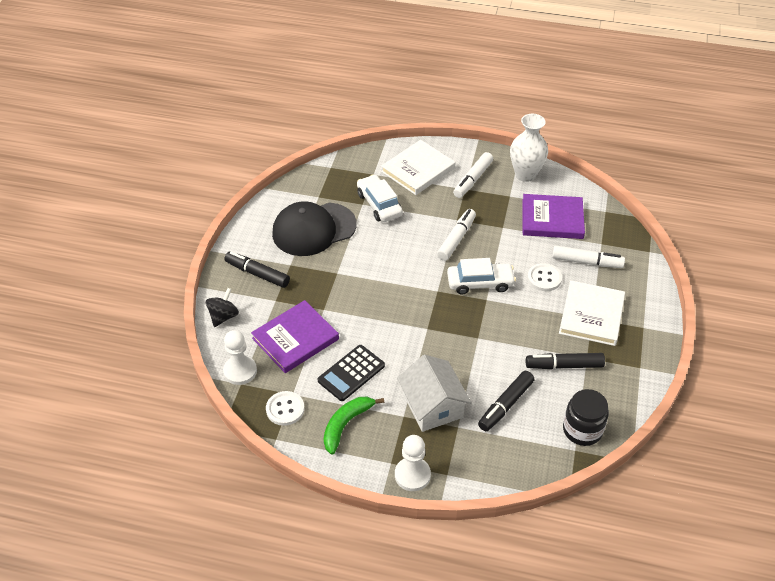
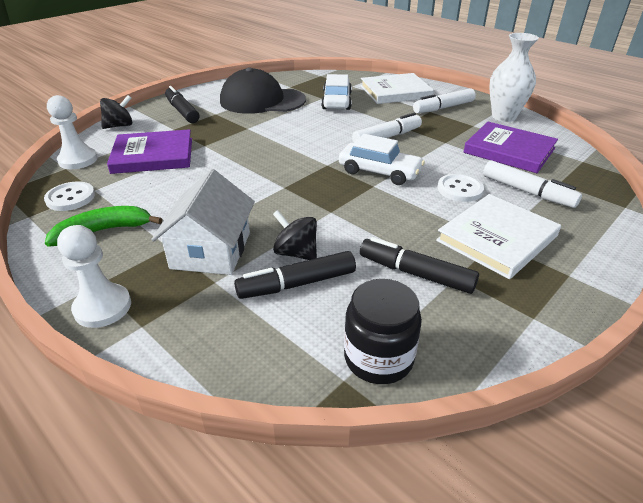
camera: 30 degrees right, 10 degrees down
(351, 373) = (166, 194): black calculator -> none
(485, 383) = (296, 253): none -> black spinning top

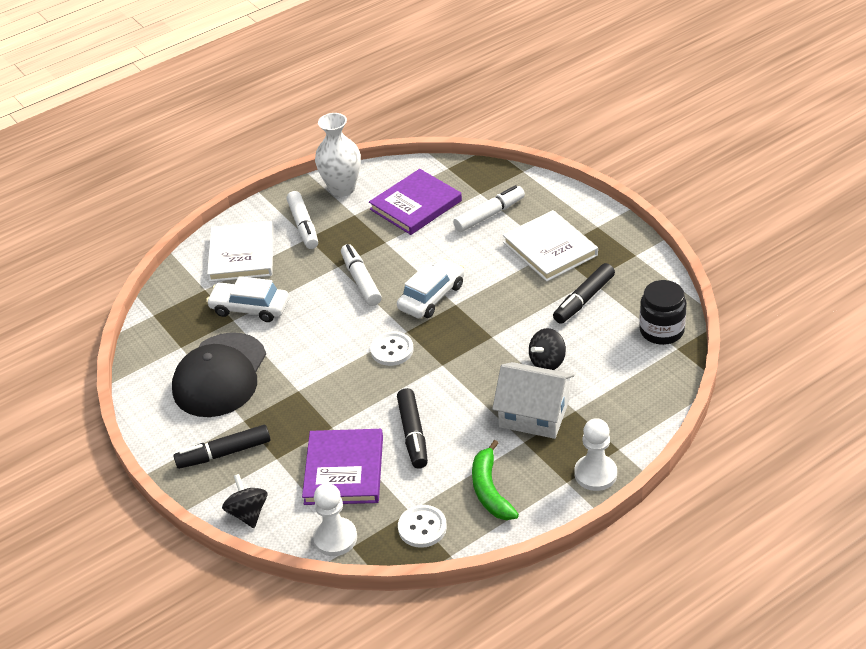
camera: 75 degrees left, 5 degrees up
(297, 284) = (585, 364): black marker -> black marker (413, 434)
(460, 189) = (476, 252): white button -> white button (392, 350)

